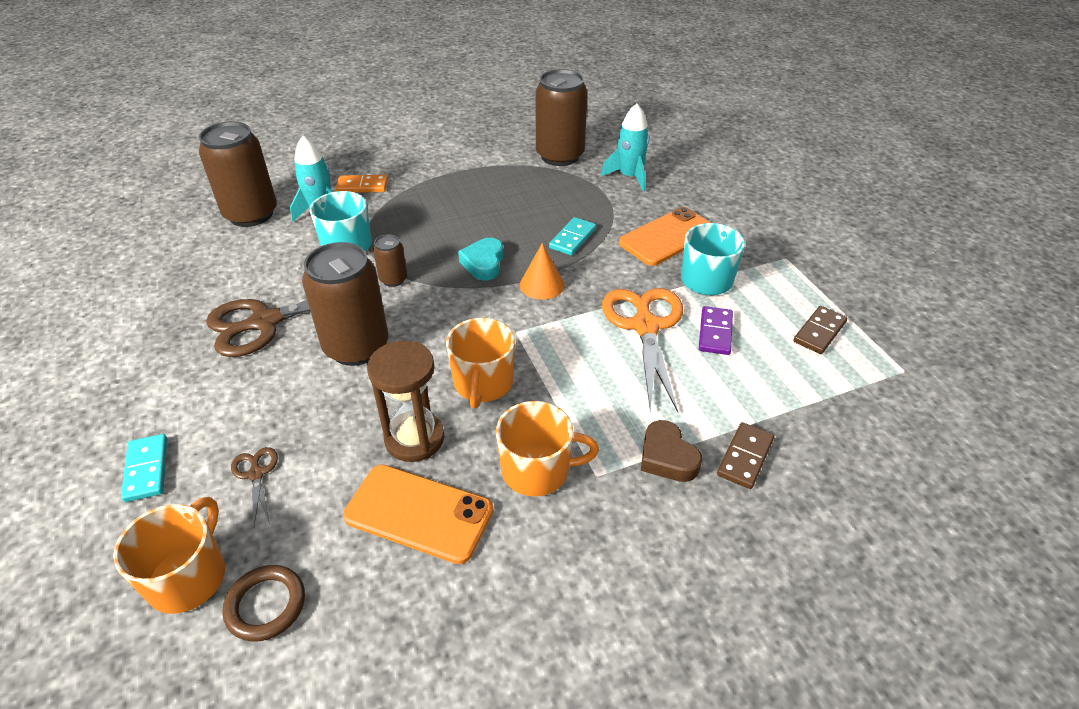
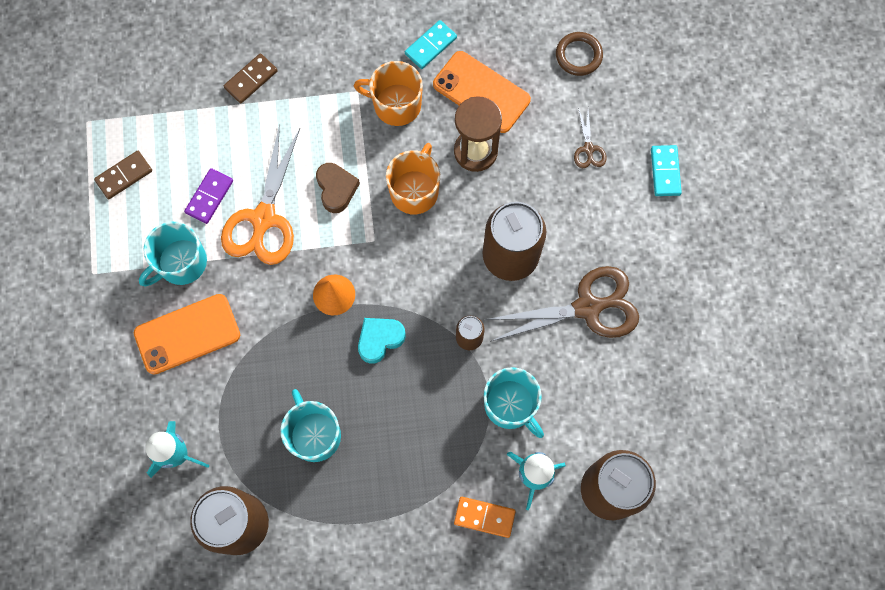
camera: 165 degrees left, 30 degrees up
(188, 577) = (626, 84): orange mug -> none
(483, 263) = (380, 339): turquoise heart -> turquoise heart turned 150 degrees counterclockwise
(521, 203) = (314, 434): none -> turquoise mug
(572, 238) = (282, 356): turquoise domino -> turquoise domino (430, 46)
(667, 457) = (304, 93): brown heart -> brown heart (336, 189)

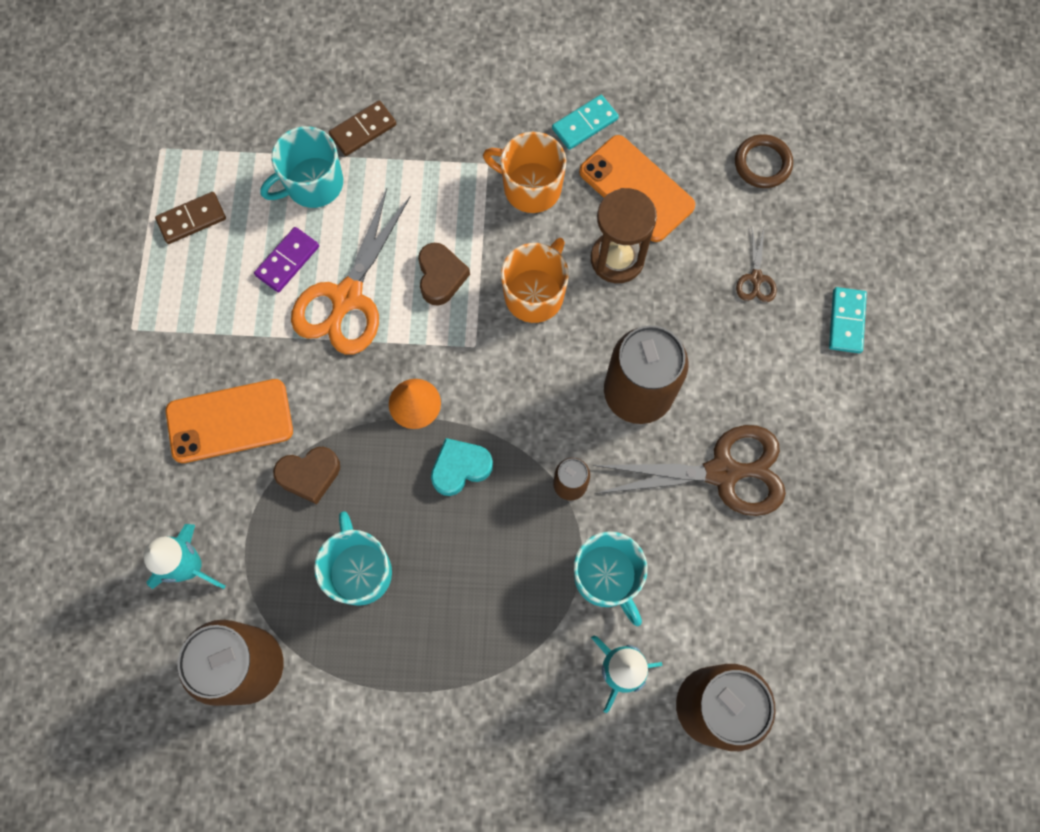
camera: 10 degrees right, 0 degrees up
(181, 263) = (239, 334): turquoise mug -> turquoise mug (313, 184)
(260, 366) = (309, 475): none -> brown heart
(484, 517) = (550, 711): orange domino -> none

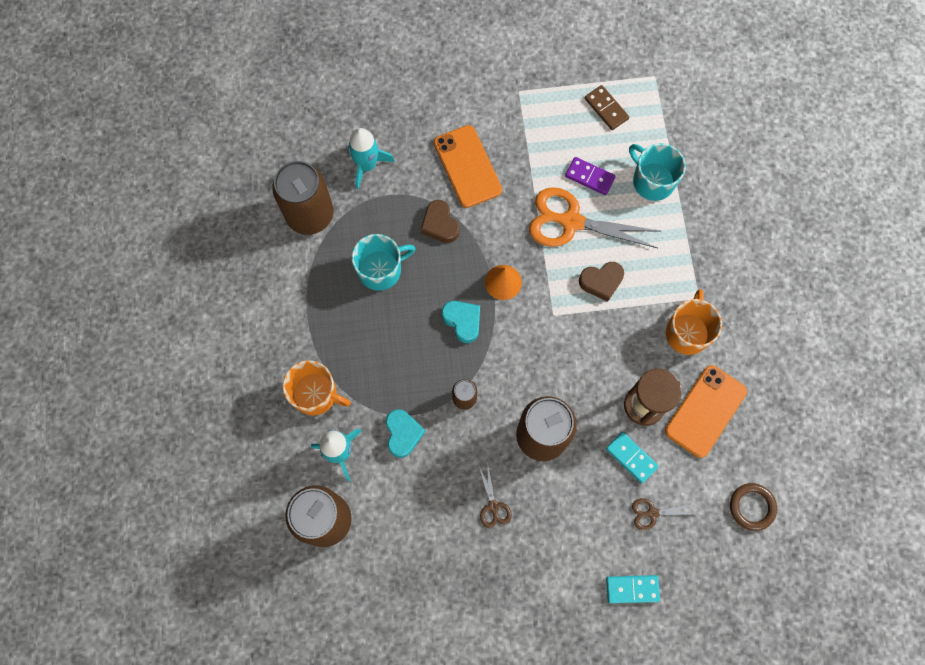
camera: 80 degrees right, 0 degrees up
(363, 130) = (703, 206): brown domino -> none
(535, 294) = (602, 350): orange mug -> orange mug (316, 394)
(585, 124) = (750, 364): turquoise domino -> turquoise domino (631, 458)
(606, 577) = (403, 434): turquoise mug -> turquoise heart
(722, 472) = (493, 506): brown scissors -> brown scissors, size x0.46

